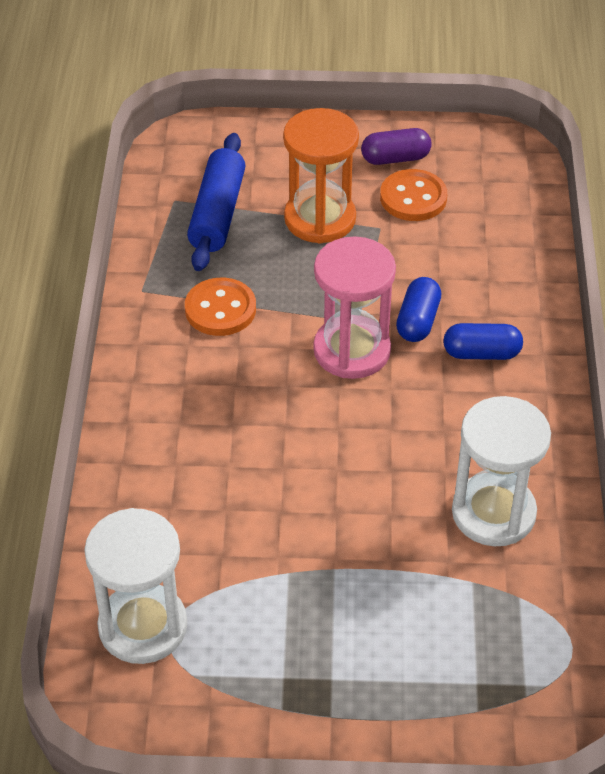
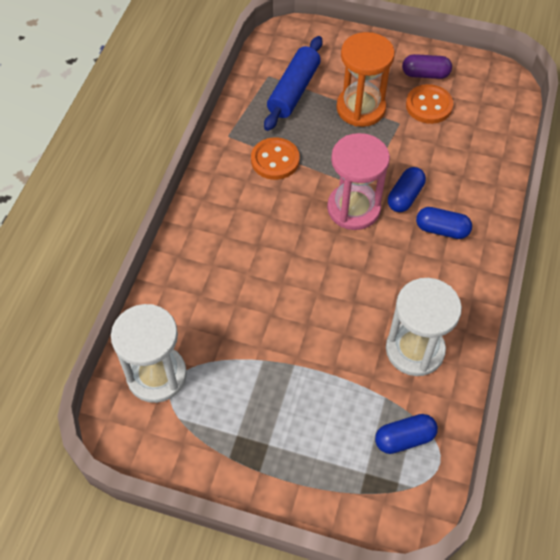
camera: 15 degrees right, 10 degrees up
(515, 628) = (404, 438): none -> blue capsule

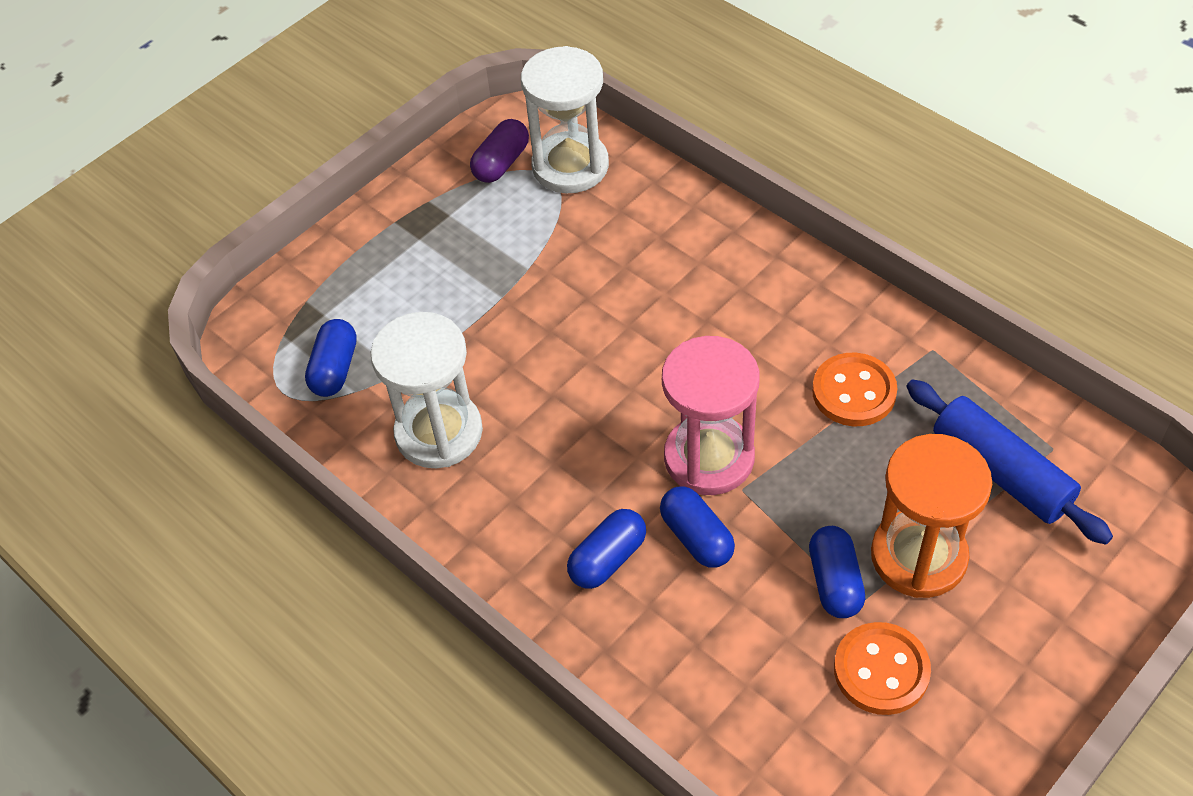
camera: 120 degrees right, 5 degrees down
(394, 134) = (835, 582): none -> blue capsule
(425, 74) = (965, 704): purple capsule -> purple capsule (501, 163)

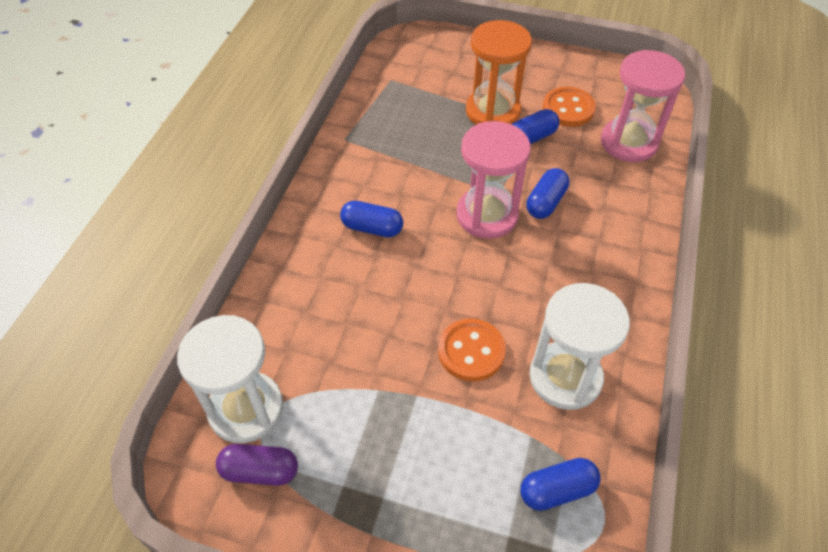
camera: 120 degrees left, 0 degrees up
(608, 559) = (590, 238): blue capsule -> blue capsule (372, 228)
(763, 718) = (628, 142): none -> pink hourglass
(854, 392) = (397, 164): orange button -> orange button (471, 351)
(1001, 472) = (418, 94): blue rolling pin -> none

